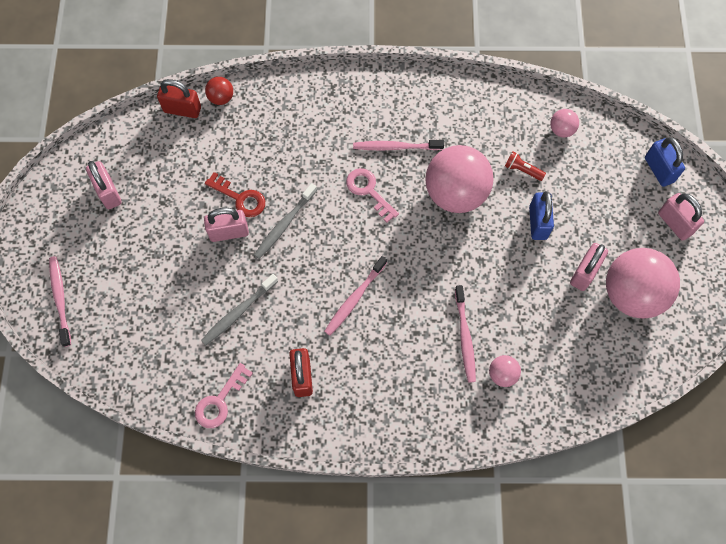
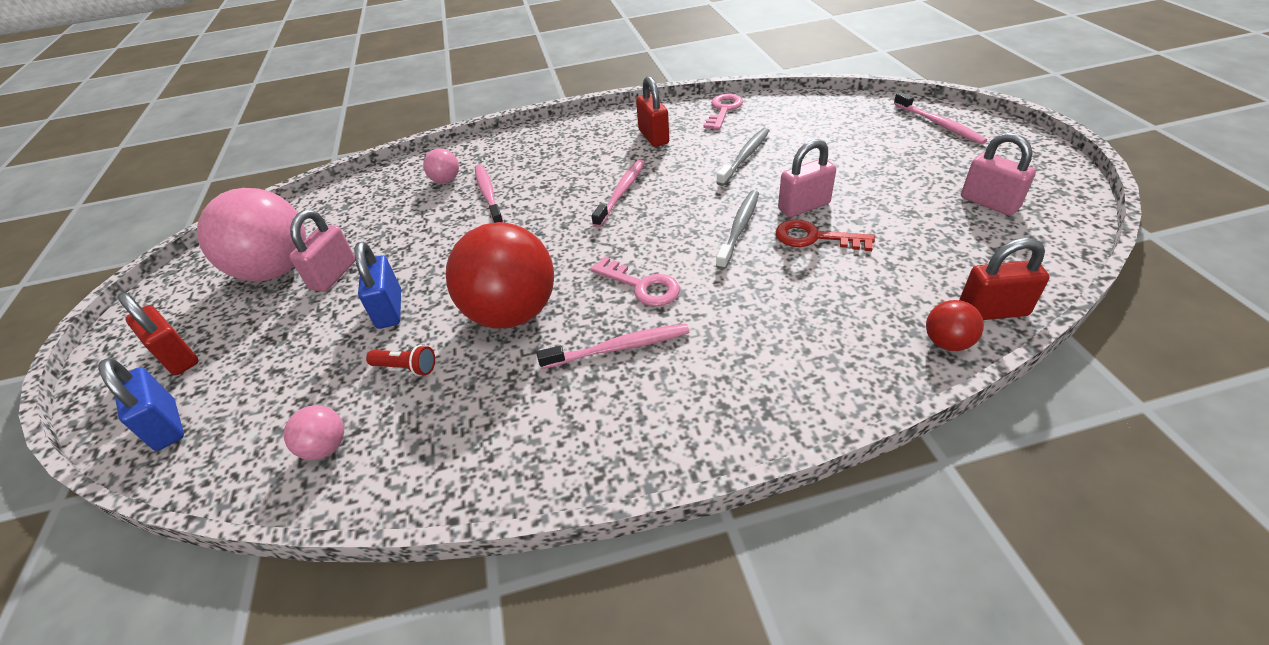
camera: 170 degrees right, 25 degrees down
(455, 193) = (512, 313): pink ball -> red ball
(674, 223) = (178, 357): pink padlock -> red padlock

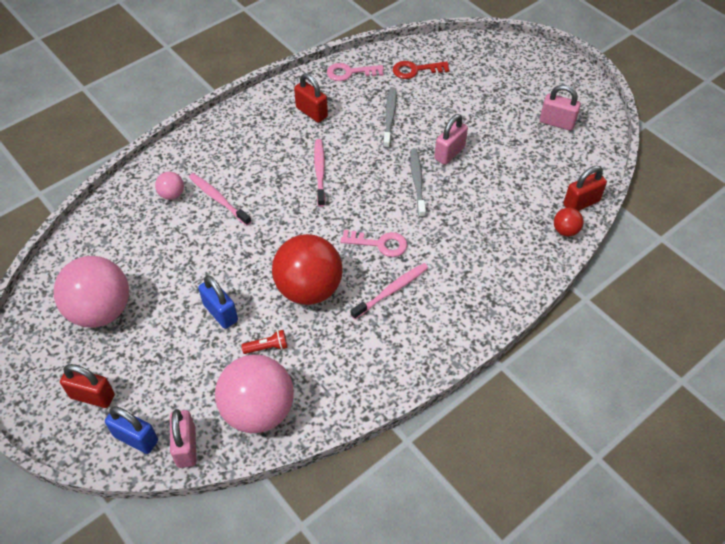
camera: 30 degrees left, 10 degrees up
(326, 447) = (258, 410): pink ball -> pink ball, size x2.27
(333, 275) = (153, 300): pink padlock -> pink padlock (186, 447)
(723, 110) = (350, 72): pink key -> pink key turned 90 degrees counterclockwise
(815, 237) = (467, 177): red key -> red key (415, 70)
(939, 124) = (506, 57): pink toothbrush -> none

